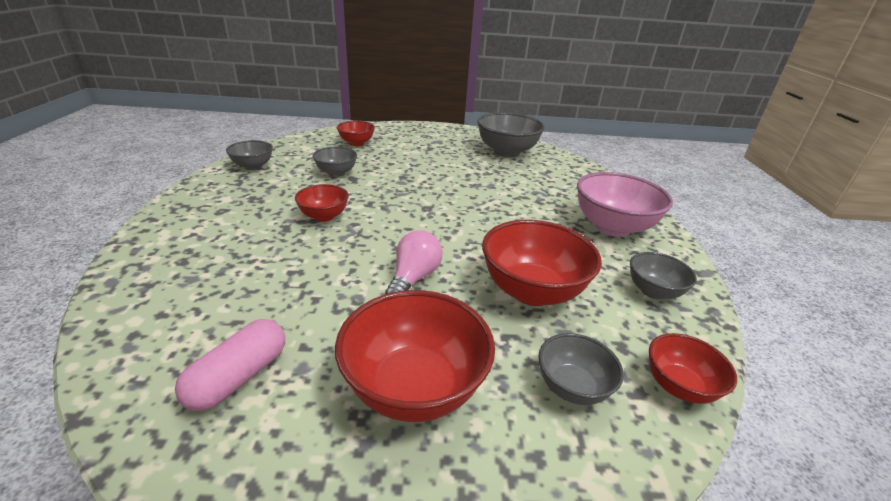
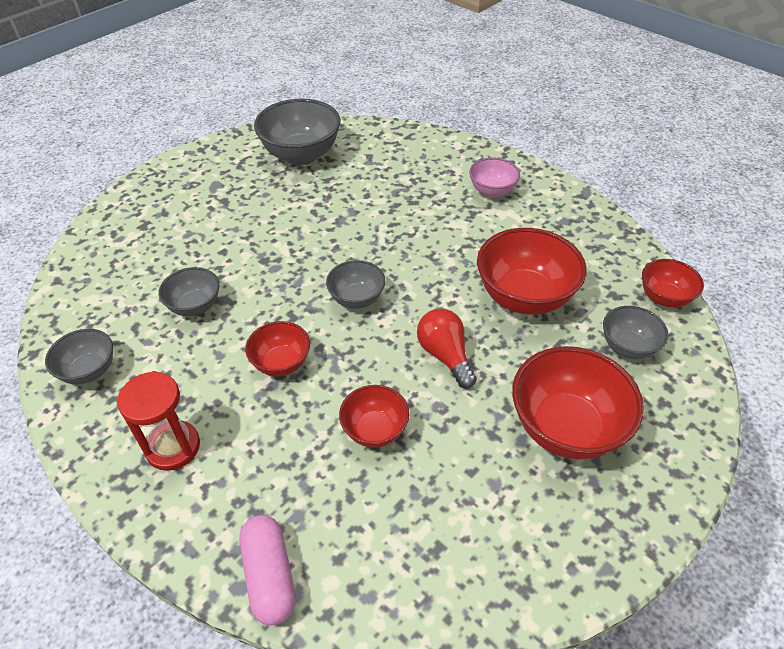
camera: 45 degrees left, 15 degrees up
(217, 211) = (173, 447): none -> red hourglass
(239, 377) = (473, 528): pink capsule -> pink capsule (269, 576)
(356, 143) = (137, 250): red bowl -> red bowl (375, 430)
(413, 278) = (445, 355): pink light bulb -> red light bulb
(612, 227) = (492, 191): pink bowl -> pink bowl, size x0.56
(653, 291) = (580, 235): grey bowl -> grey bowl (357, 299)

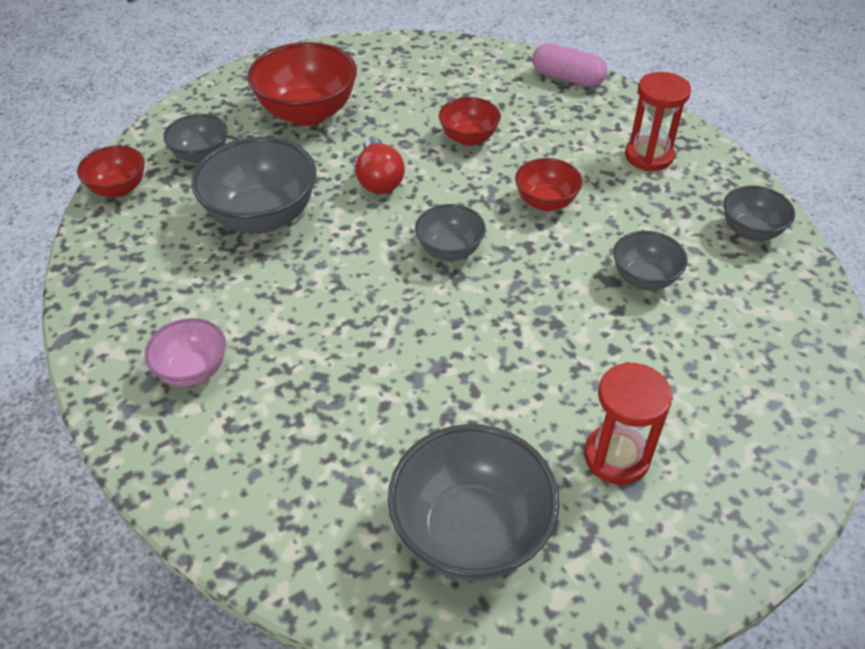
camera: 165 degrees left, 0 degrees up
(224, 195) = (616, 457): none -> red hourglass
(269, 576) = (567, 78): pink capsule -> pink capsule turned 60 degrees counterclockwise
(524, 297) = (262, 217): red bowl -> grey bowl

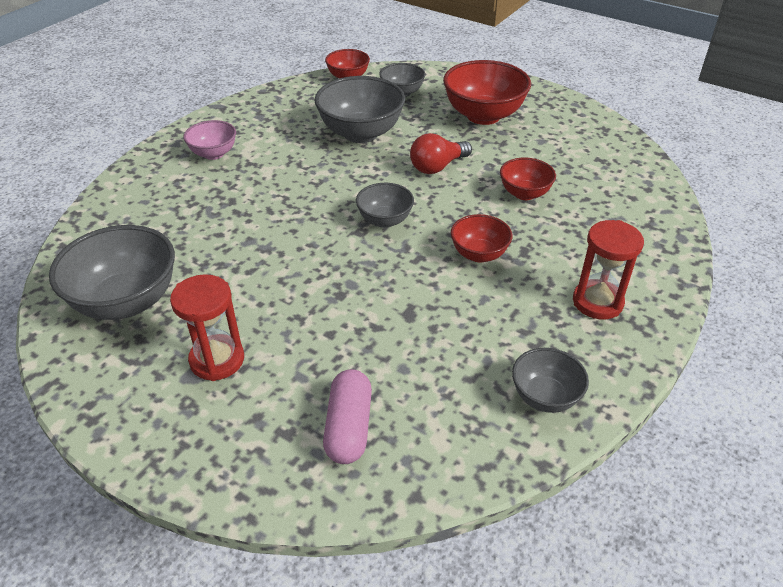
camera: 65 degrees right, 5 degrees down
(567, 78) = (664, 225): pink capsule -> pink capsule (349, 427)
(644, 278) = (425, 334): grey bowl -> none

